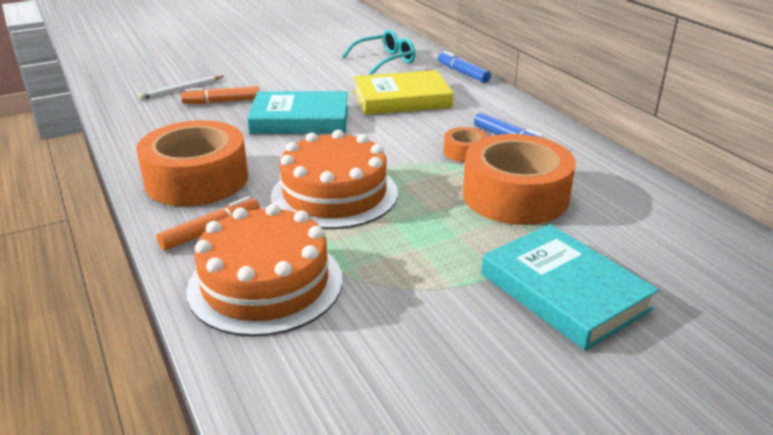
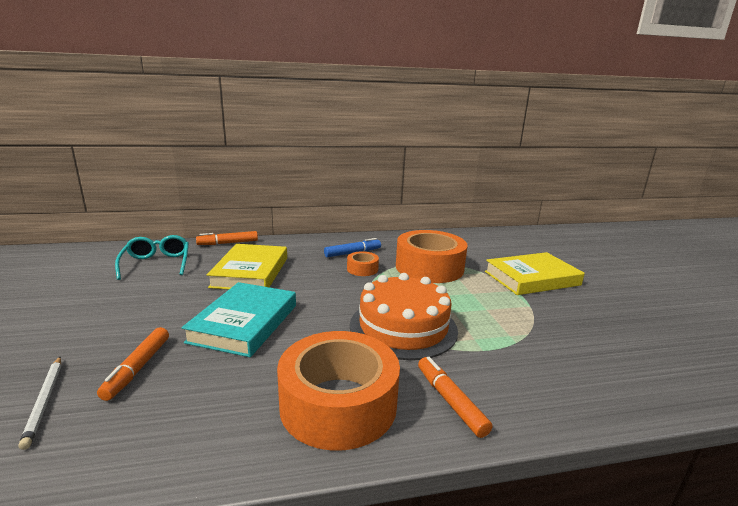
camera: 75 degrees left, 10 degrees down
(265, 284) = (535, 377): orange cake -> none
(463, 73) = (228, 243): blue marker -> orange marker
(564, 291) = (531, 278): turquoise book -> yellow book

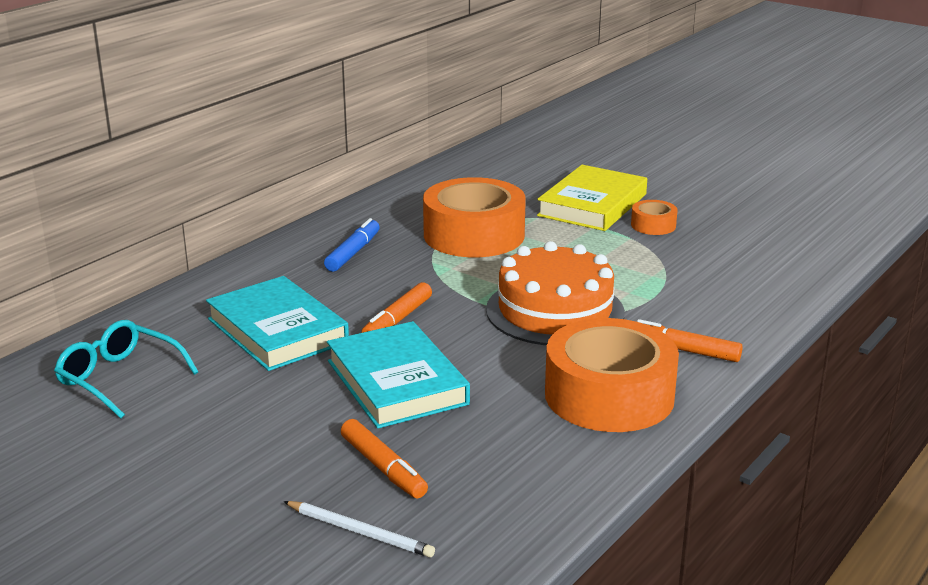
camera: 40 degrees left, 5 degrees up
(228, 243) = (152, 309): orange marker -> orange marker (397, 320)
(250, 272) = (277, 331): yellow book -> turquoise book
(362, 269) = (404, 268): orange tape -> orange tape (653, 225)

